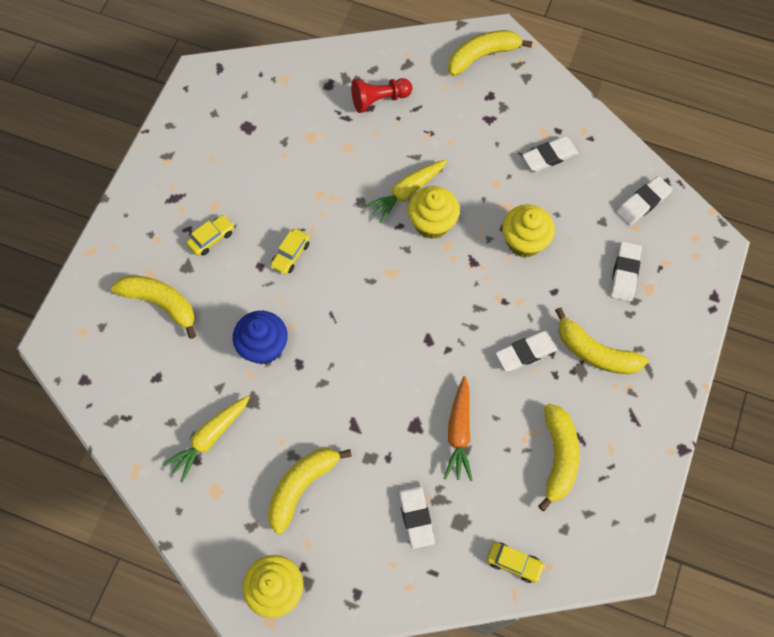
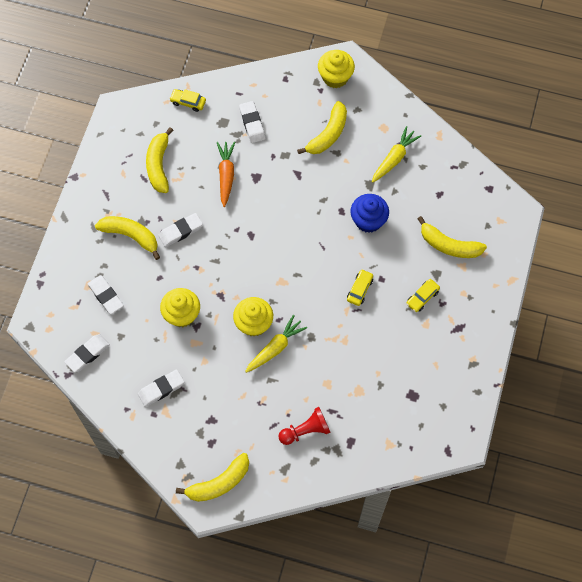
camera: 175 degrees right, 0 degrees up
(624, 273) = (106, 296): white eraser -> white eraser turned 45 degrees counterclockwise

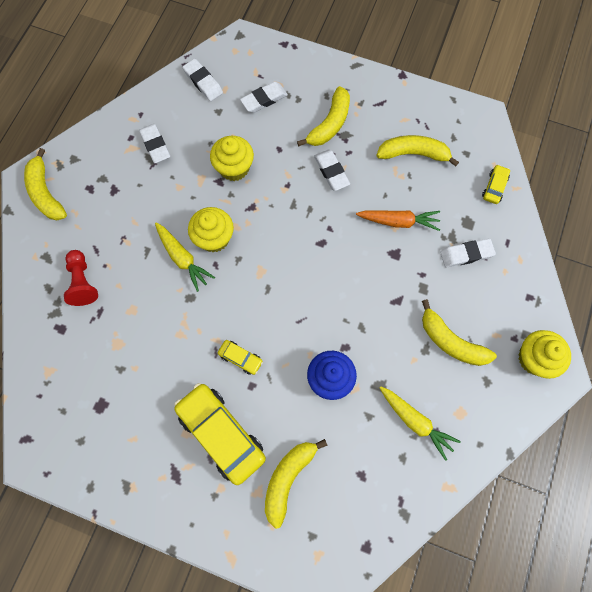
camera: 95 degrees right, 5 degrees up
(422, 297) = (221, 433): yellow car -> yellow car, size x2.18

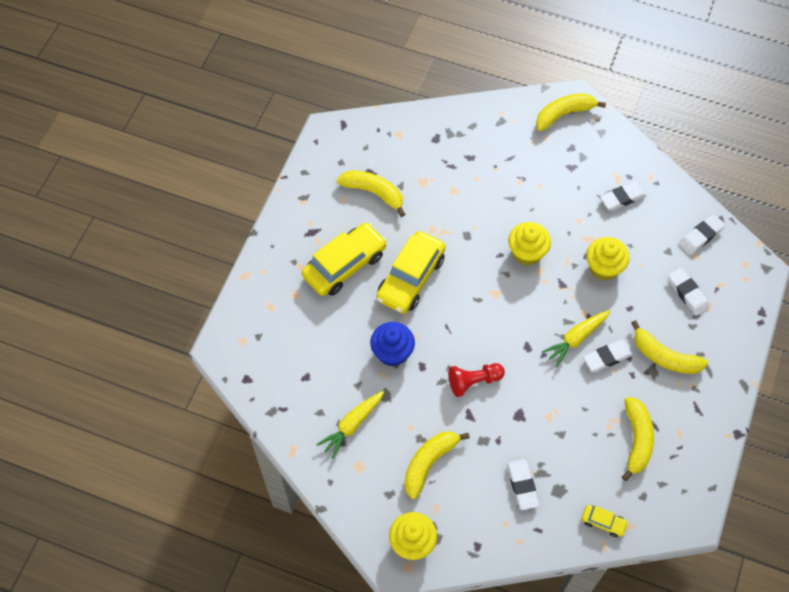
camera: 90 degrees right, 10 degrees down
(83, 282) = (478, 151): red pawn -> red pawn (473, 381)
(183, 258) = (505, 227): yellow carrot -> yellow carrot (576, 339)
(240, 358) = (411, 278): yellow car -> yellow car, size x2.18
(288, 478) = (306, 317): yellow banana -> yellow banana (374, 193)
(398, 221) = (555, 420): orange carrot -> none

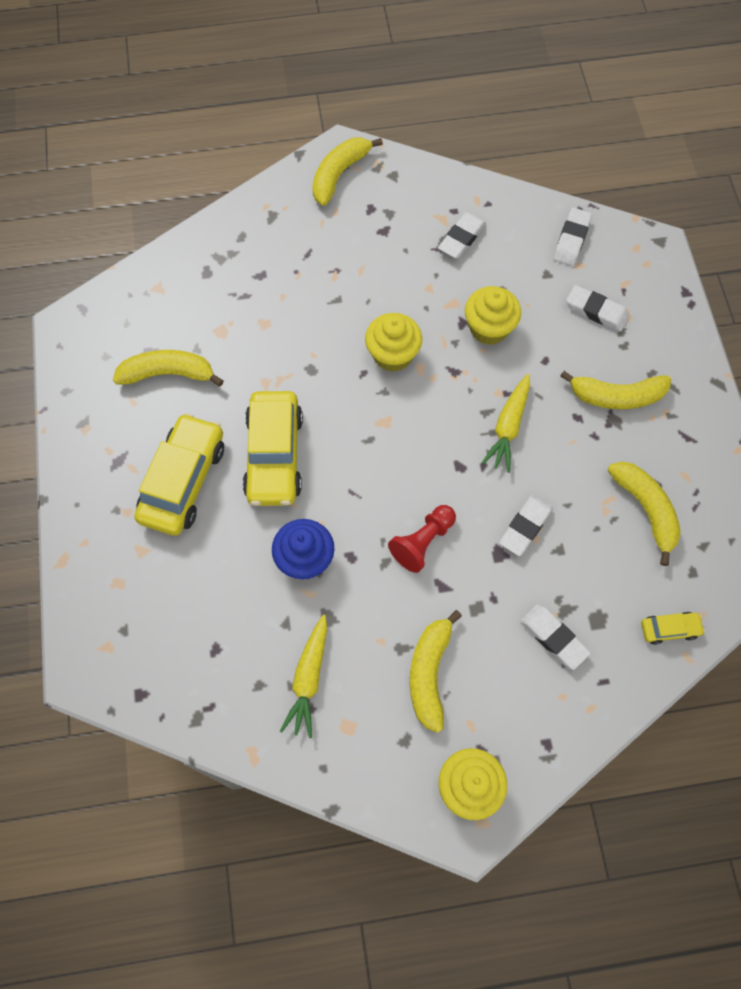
camera: 30 degrees left, 5 degrees up
(607, 357) = (556, 430): white eraser -> white eraser (525, 527)

